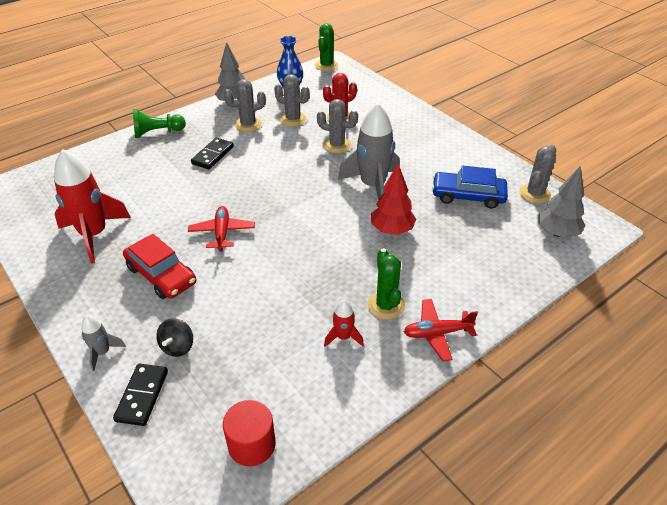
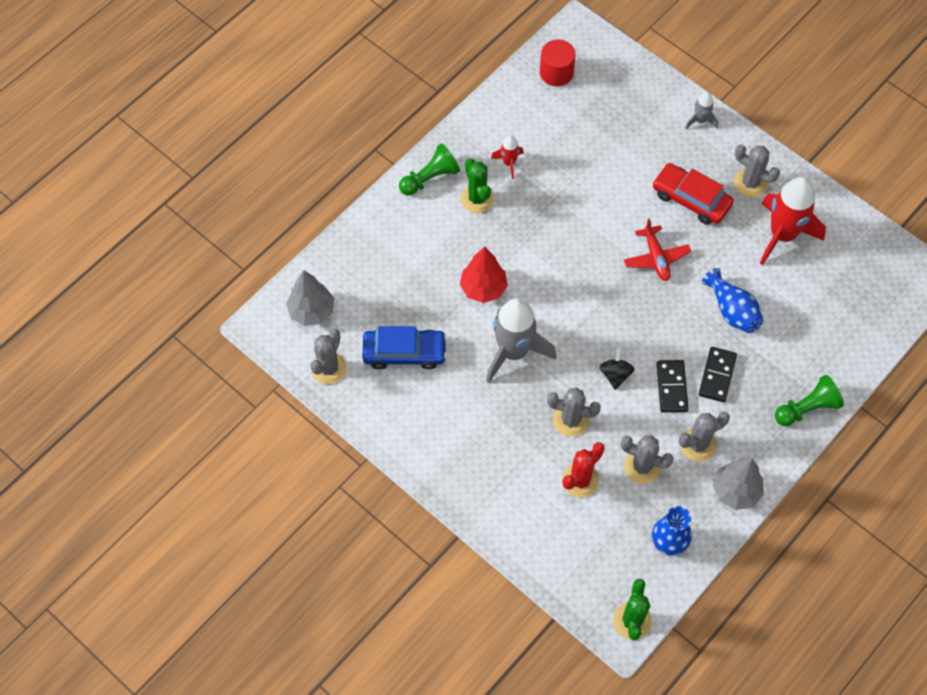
camera: 170 degrees right, 20 degrees up
(92, 281) = (750, 183): none -> grey cactus
(142, 396) = (650, 93): black domino -> black domino (671, 387)
(176, 190) = (732, 311): none -> blue vase
(177, 347) = (642, 134): black spinning top -> black spinning top (615, 374)
(437, 333) = (430, 178): red plane -> green pawn

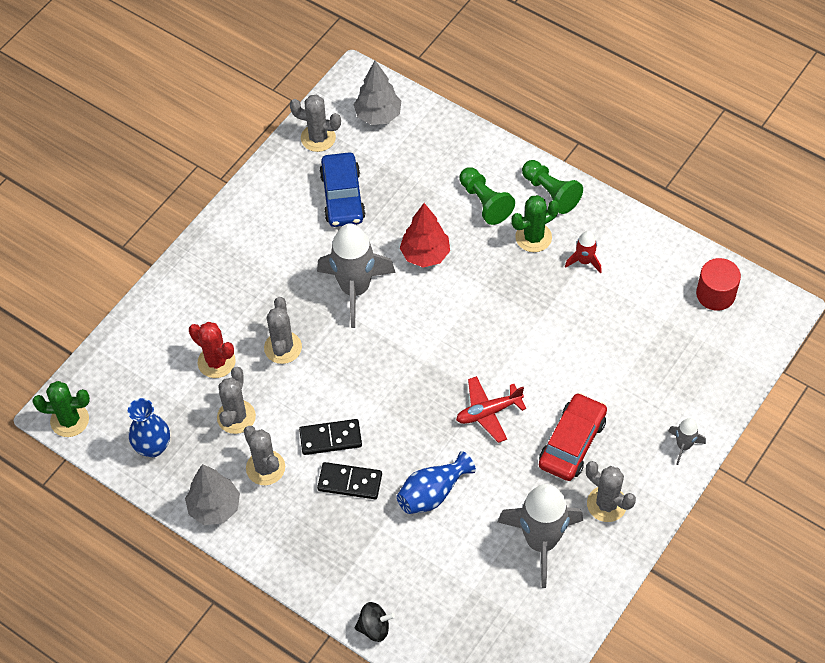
camera: 85 degrees right, 5 degrees down
(615, 374) = (339, 384): black spinning top -> black spinning top (374, 627)
(750, 183) = (606, 504): grey cactus -> grey cactus turned 75 degrees counterclockwise
(782, 235) = (541, 542): red rocket -> grey rocket
(807, 408) = (319, 576): green pawn -> green pawn (485, 202)

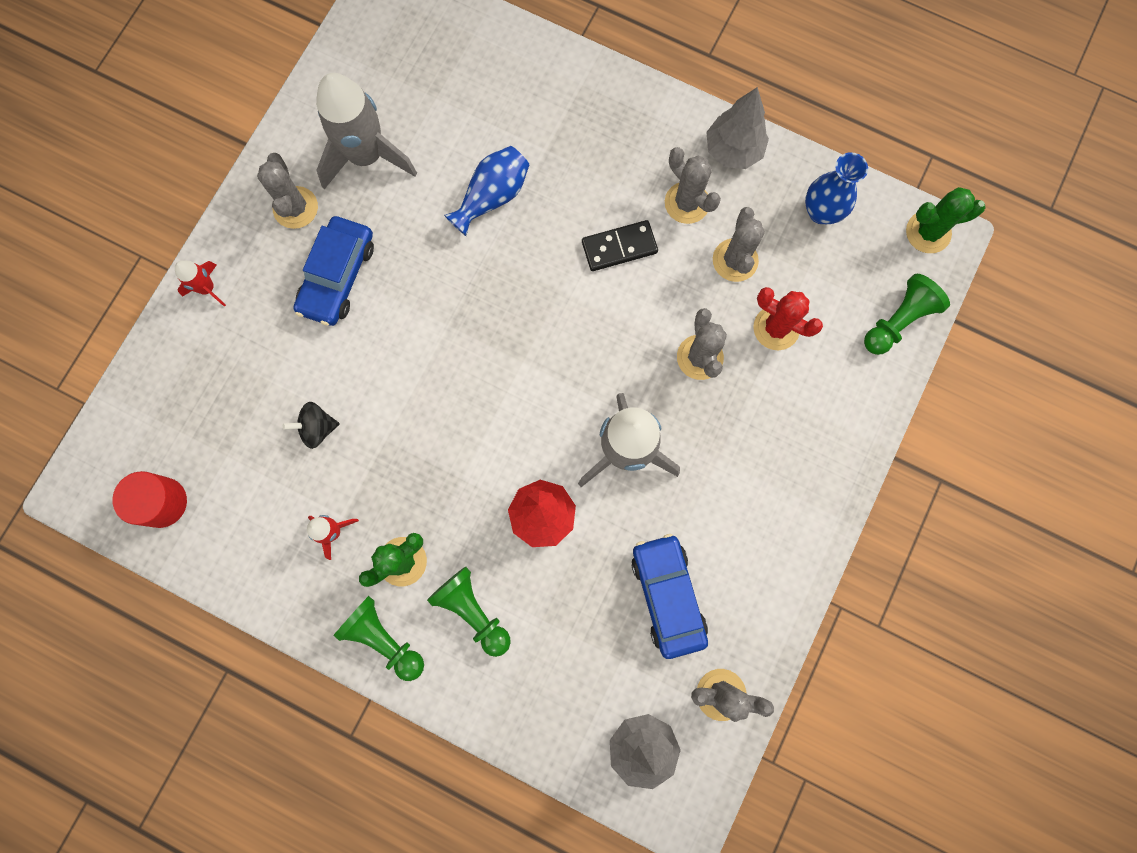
camera: 170 degrees right, 20 degrees up
(117, 356) = (898, 321): none -> green pawn
(350, 482) = (588, 198): black domino -> none
(374, 627) = (535, 45): black spinning top -> black spinning top (317, 428)
(488, 412) = (439, 302): red plane -> none
(572, 443) = (337, 276): red car -> blue car
(606, 504) = (295, 208): grey cactus -> grey cactus turned 45 degrees clockwise
(683, 446) = (207, 288): grey rocket -> red rocket

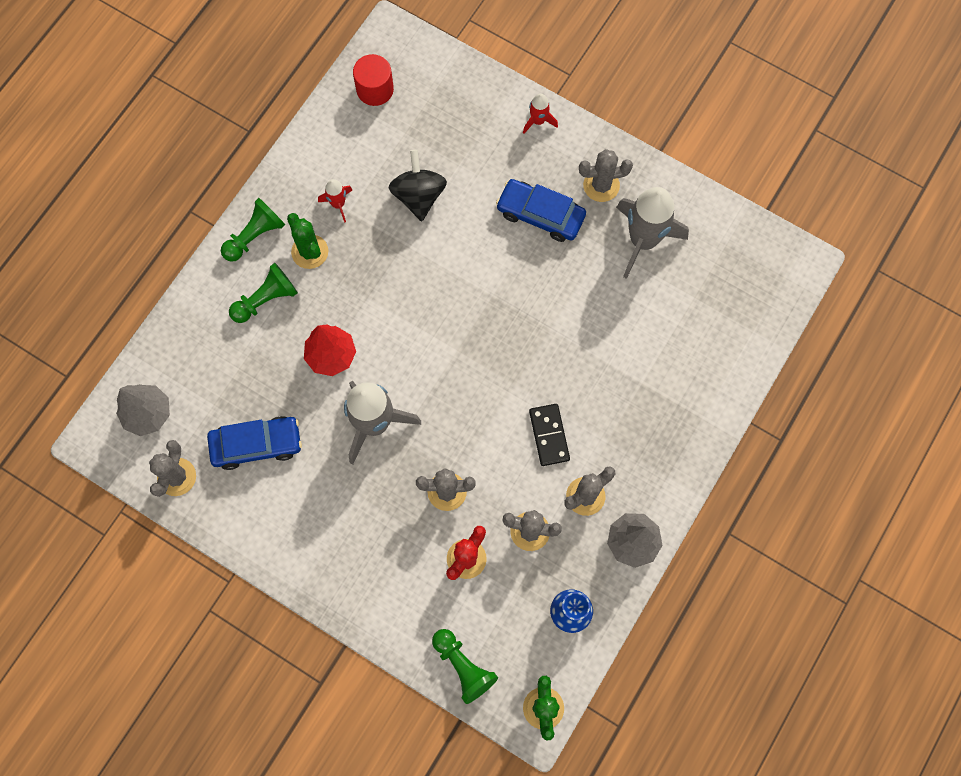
camera: 95 degrees right, 5 degrees down
(317, 428) = (419, 196): black spinning top -> black spinning top, size x1.62
(492, 197) = (601, 336): blue vase -> none

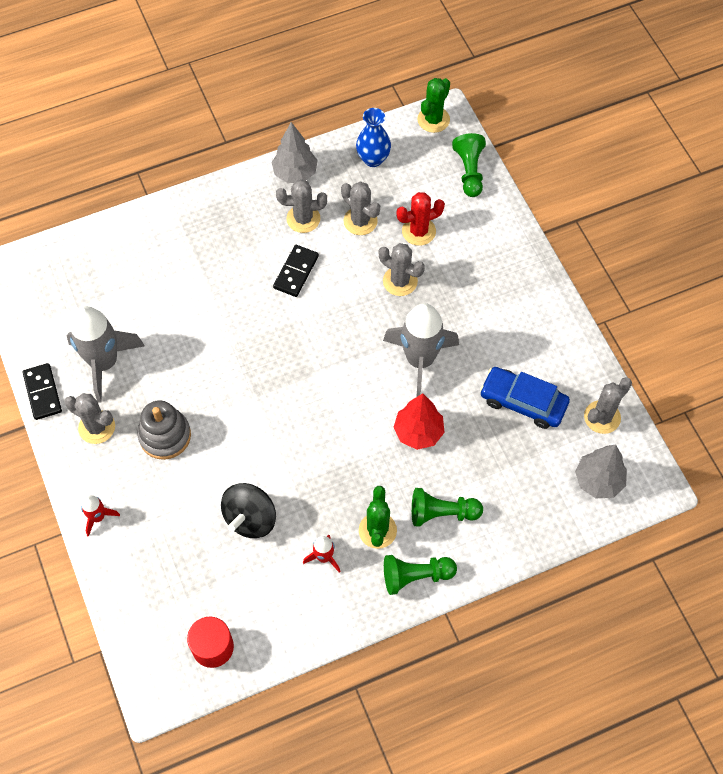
camera: 145 degrees left, 10 degrees down
(540, 214) = (165, 436): blue car -> grey stacking toy
(670, 183) = (42, 392): none -> black domino

